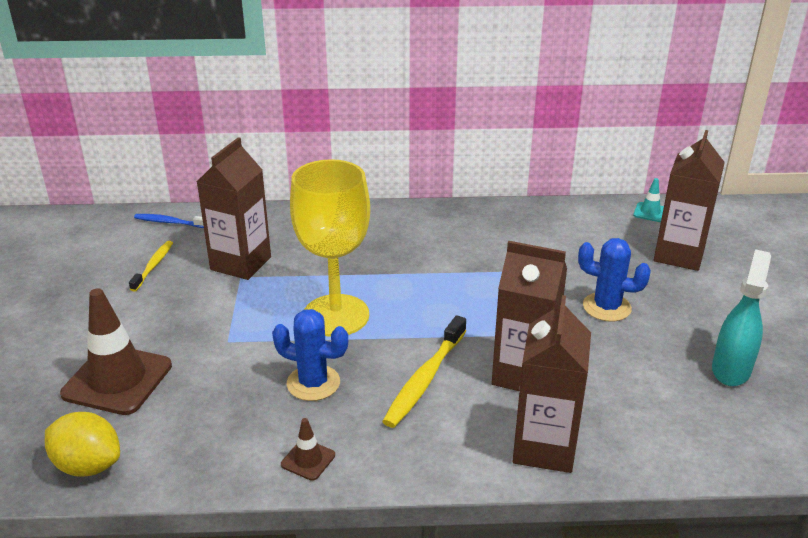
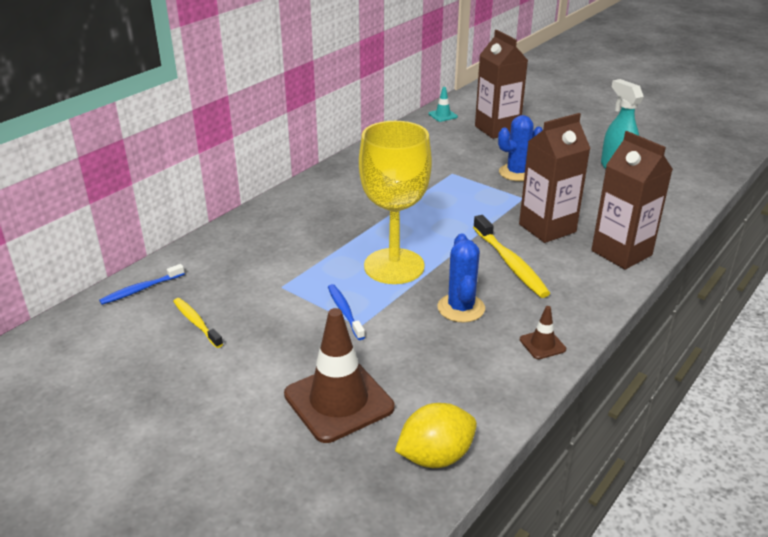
camera: 50 degrees left, 0 degrees up
(239, 324) = (345, 311): none -> blue toothbrush
(241, 263) = (263, 279): brown carton -> none
(313, 383) = (461, 308): blue cactus -> blue cactus turned 60 degrees counterclockwise

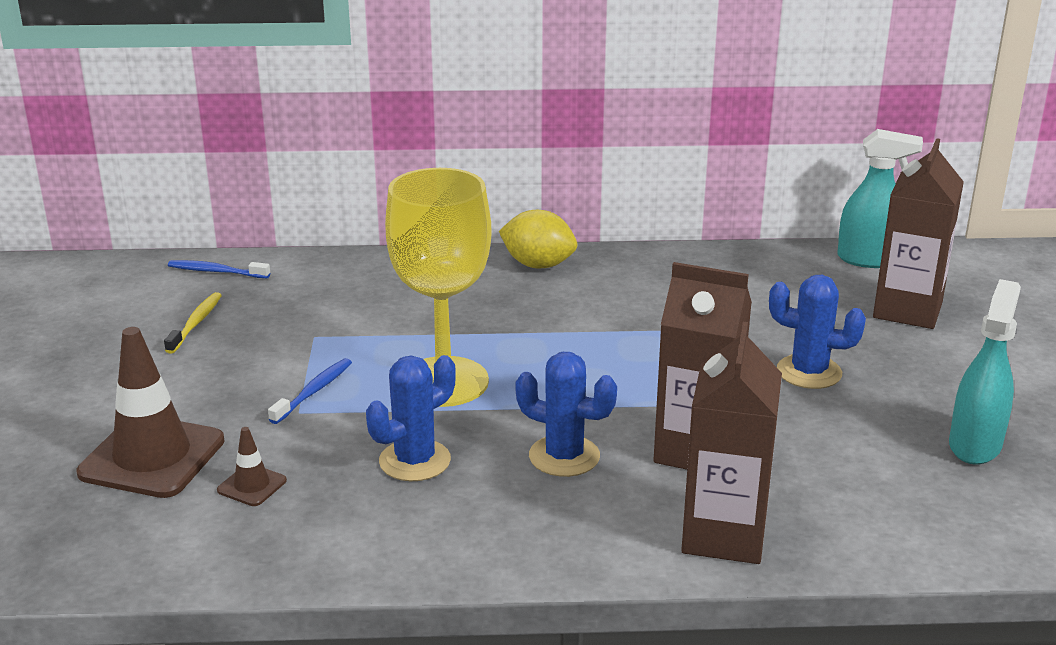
camera: 50 degrees right, 5 degrees down
(435, 456) = (117, 556): yellow lemon -> yellow lemon (538, 265)
(443, 115) = (869, 259): turquoise traffic cone -> turquoise spray bottle
(510, 263) = (564, 456): yellow toothbrush -> blue cactus
(542, 344) = (409, 549): brown traffic cone -> brown traffic cone (252, 485)

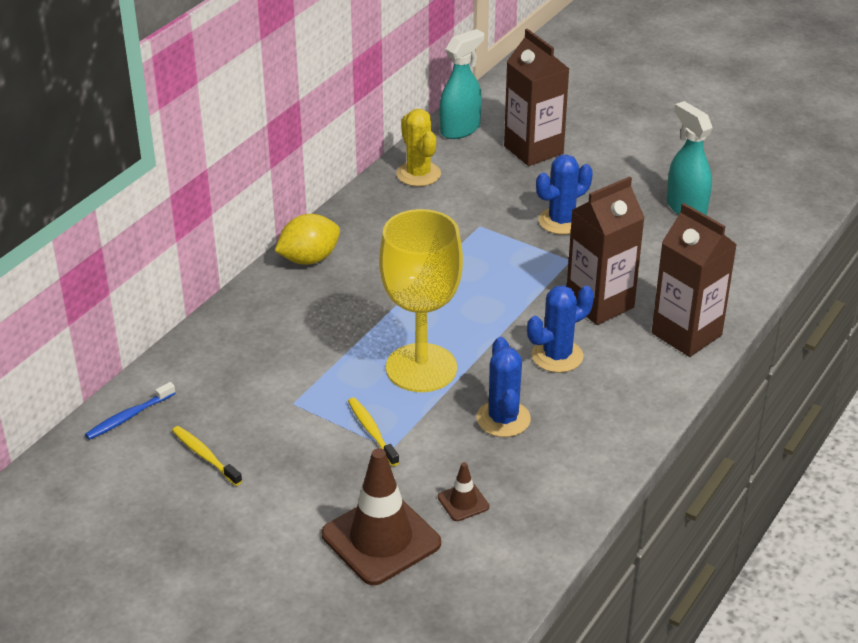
camera: 55 degrees left, 10 degrees up
(313, 391) = (372, 431): blue toothbrush -> yellow toothbrush
(755, 266) = (418, 174): none -> yellow cactus

